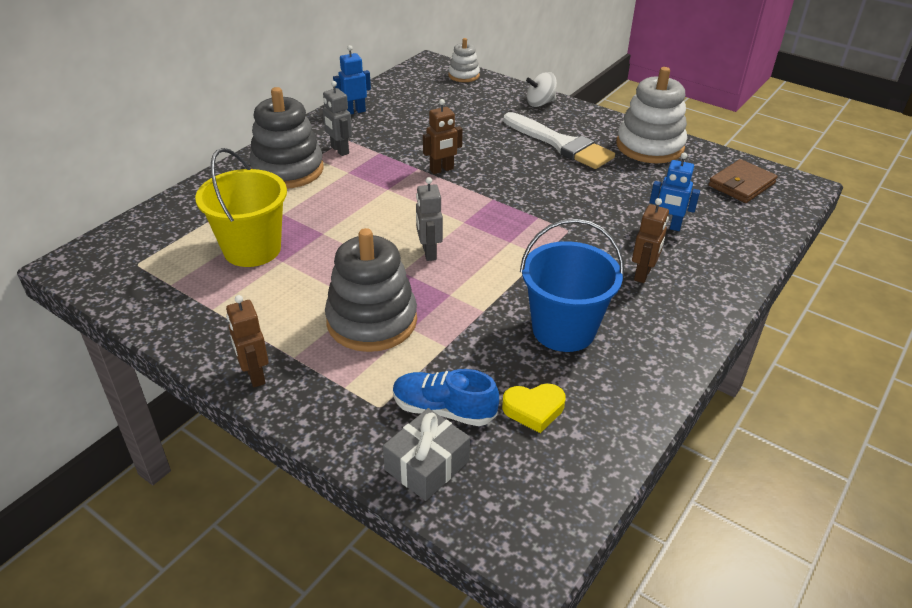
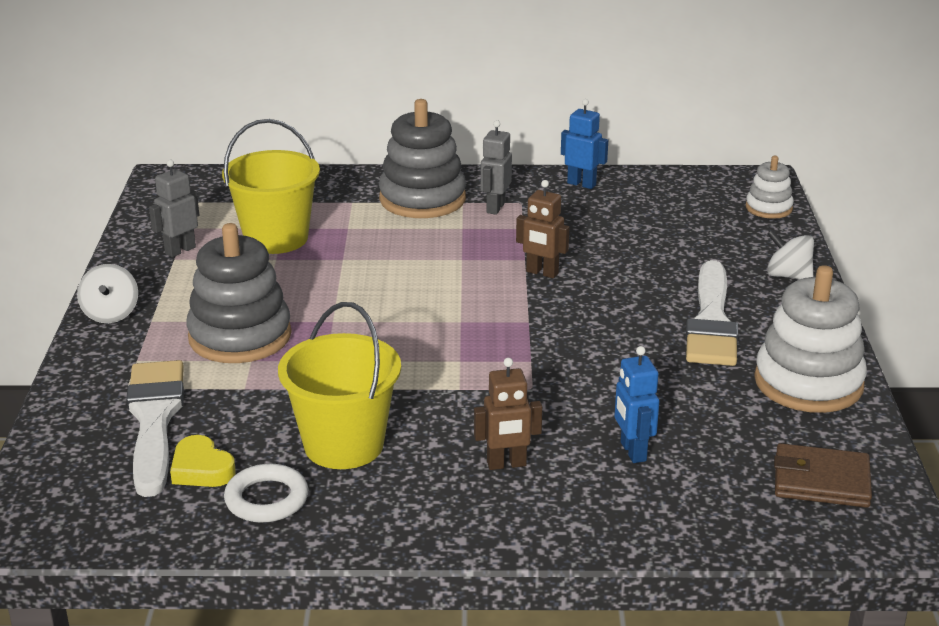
camera: 55 degrees right, 10 degrees down
(255, 376) = (111, 314): brown robot -> white spinning top
(427, 465) = (76, 438): grey gift -> none
(429, 253) = (381, 323): grey robot -> grey robot (180, 250)
(443, 410) = (154, 420): blue shoe -> white brush
(563, 330) = (344, 445): blue bucket -> yellow bucket
(599, 391) = (266, 499): none -> white ring

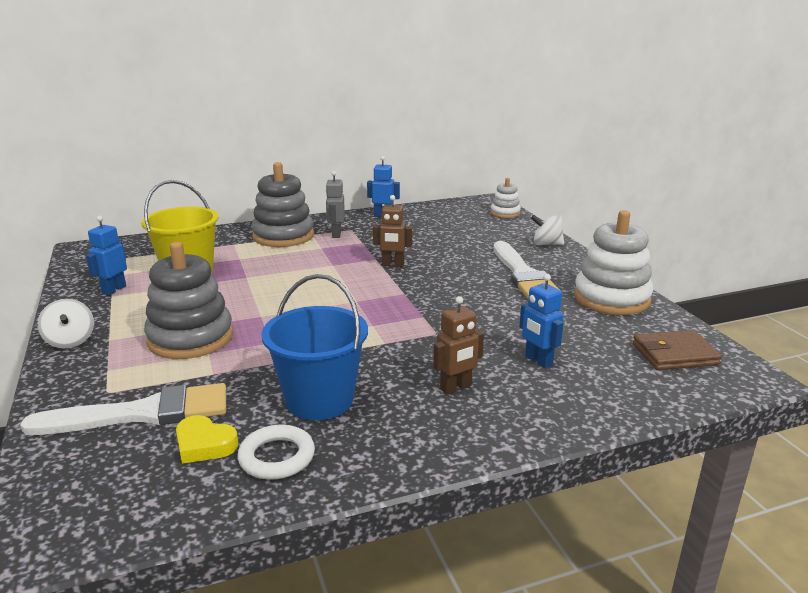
camera: 20 degrees left, 5 degrees down
(154, 420) = (142, 413): white brush -> white brush turned 105 degrees clockwise
(180, 250) = (114, 290): grey robot -> blue robot
(344, 445) = (319, 400): yellow bucket -> blue bucket

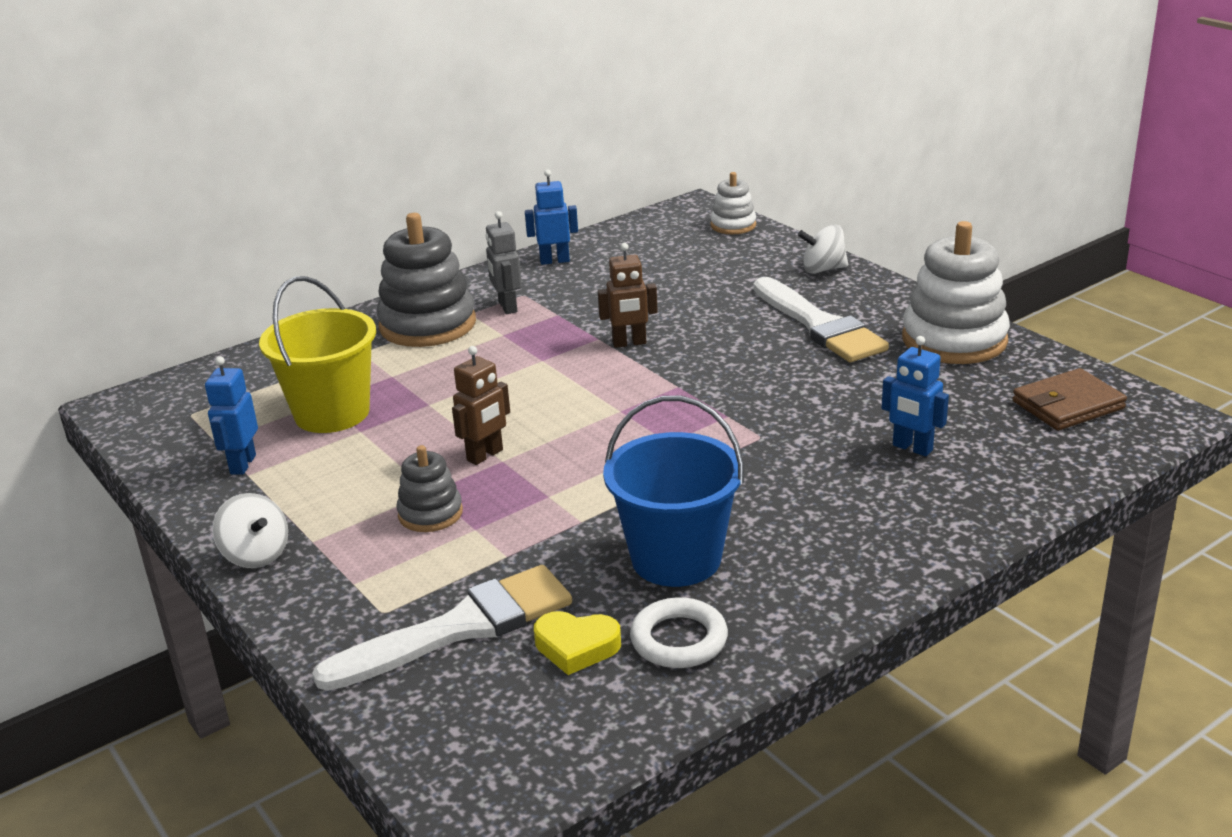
camera: 15 degrees left, 5 degrees up
(190, 338) = (430, 513): grey stacking toy -> grey stacking toy, size x0.53
(456, 388) = (834, 505): brown robot -> brown robot (485, 455)

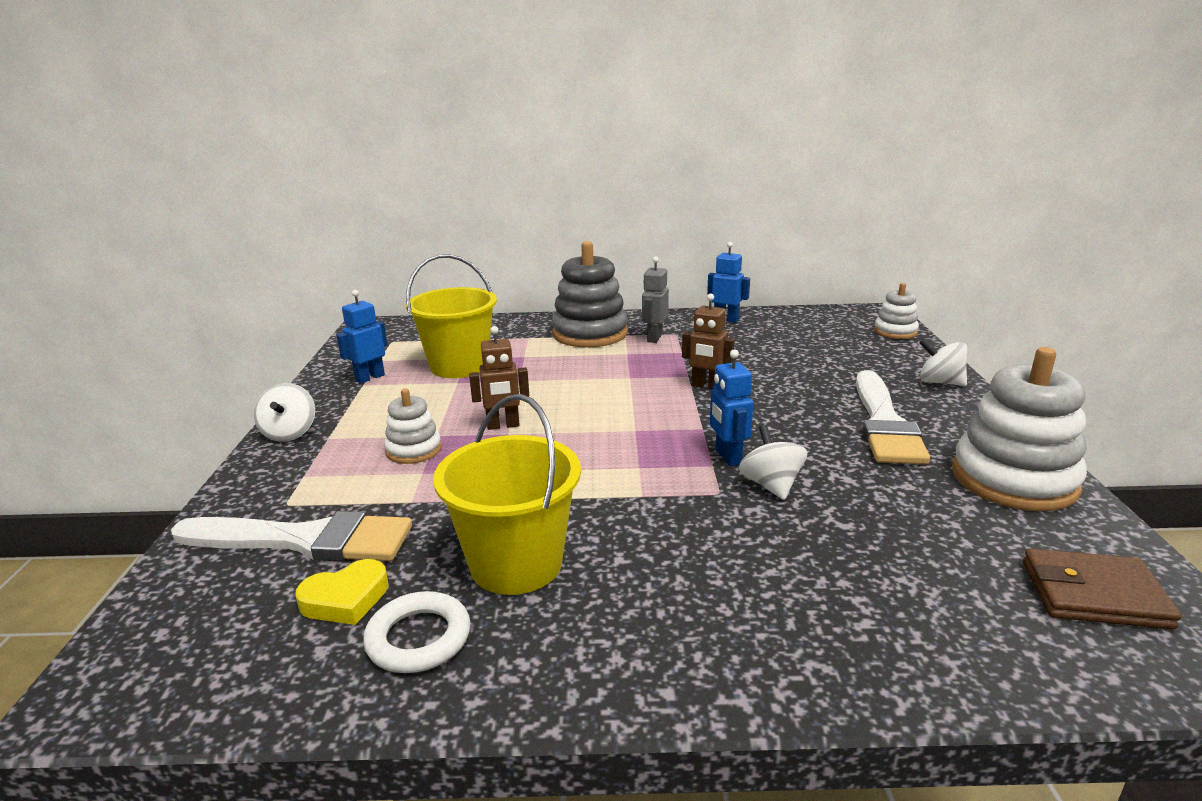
camera: 35 degrees right, 5 degrees down
(430, 513) = (414, 450): grey stacking toy -> white stacking toy
(576, 647) = (346, 599): yellow heart -> yellow heart turned 75 degrees counterclockwise
(676, 558) = (516, 564): blue bucket -> yellow bucket
(792, 414) = (771, 485): none -> white spinning top
(912, 448) = (852, 563): blue robot -> blue robot (727, 457)

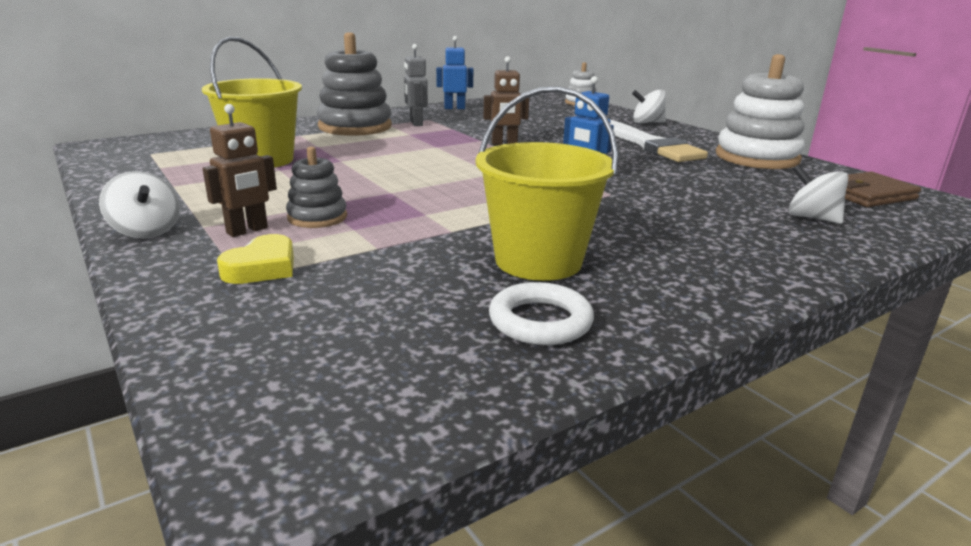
camera: 35 degrees left, 0 degrees up
(305, 540) = (314, 295): white brush -> none
(346, 599) = (431, 319): yellow heart -> yellow heart (262, 267)
(370, 378) = (172, 180): blue robot -> none
(414, 450) = (317, 217): white stacking toy -> grey stacking toy
(503, 425) = (377, 189): brown robot -> brown robot (247, 231)
(771, 485) = (636, 184): white spinning top -> white spinning top (812, 218)

